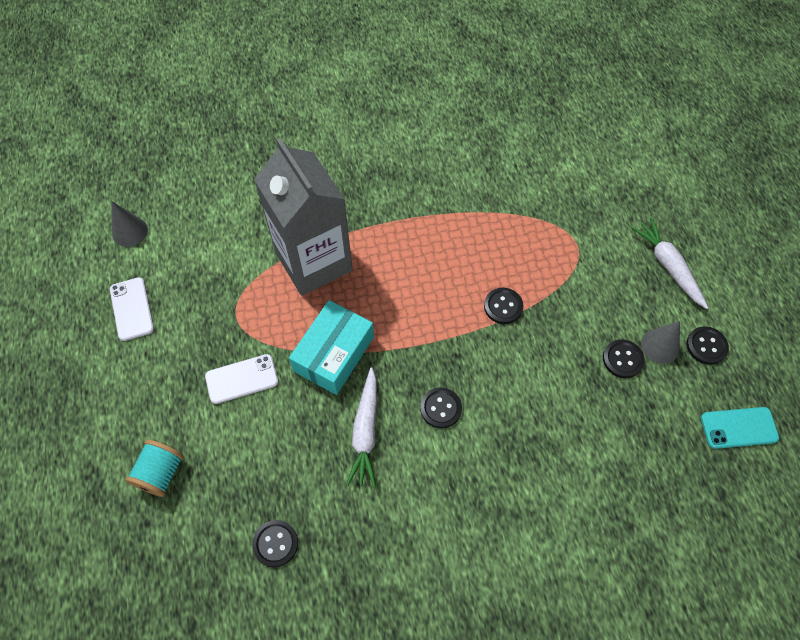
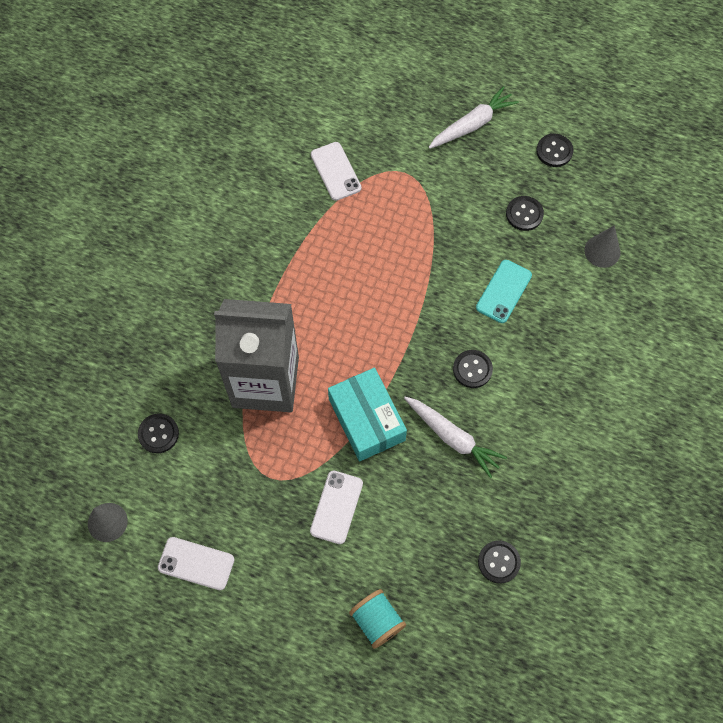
camera: 55 degrees left, 5 degrees up
(503, 306) = (418, 264): black button -> black button (158, 434)
(533, 197) = (335, 171): none -> white phone
(660, 346) = (532, 181): grey cone -> grey cone (602, 251)
(668, 266) = (472, 124): white carrot -> white carrot turned 135 degrees clockwise
(738, 428) = (628, 180): turquoise phone -> turquoise phone (503, 291)

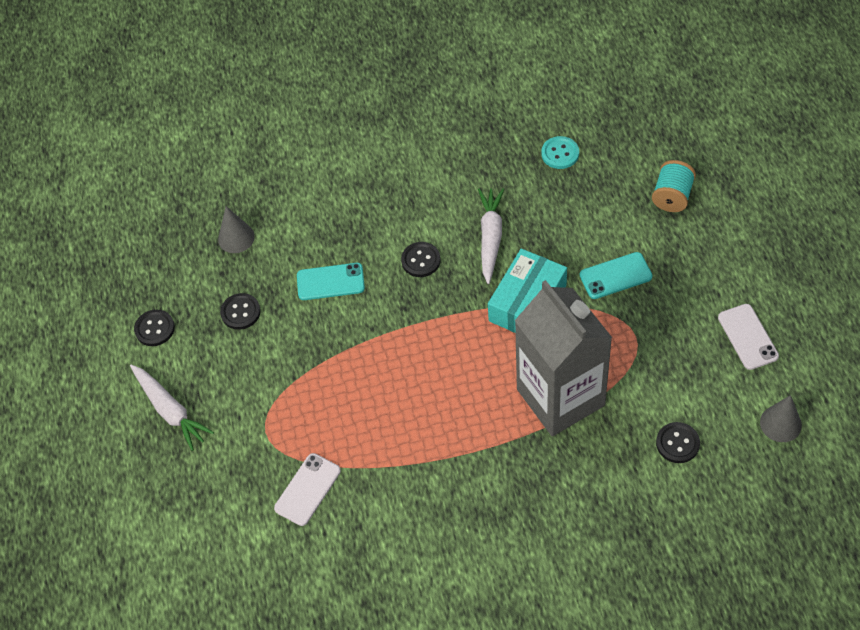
camera: 120 degrees left, 10 degrees down
(336, 507) = (615, 276): white phone -> turquoise phone
(472, 124) = (170, 410): white carrot -> white carrot turned 150 degrees counterclockwise
(499, 562) = (560, 153): black button -> turquoise button

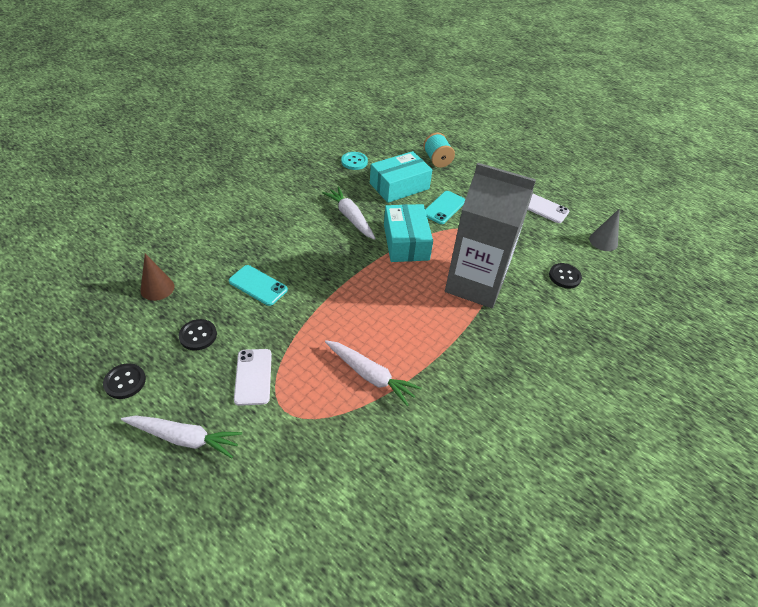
camera: 45 degrees left, 10 degrees down
(236, 237) = (157, 288): grey cone -> brown cone
(307, 489) = (354, 435): white phone -> white phone (253, 376)
(330, 282) = (258, 285): turquoise phone -> turquoise phone turned 75 degrees clockwise
(365, 441) = (370, 375): none -> white carrot
(421, 260) = (314, 247): black button -> none
(586, 217) = (399, 186): none -> turquoise box

